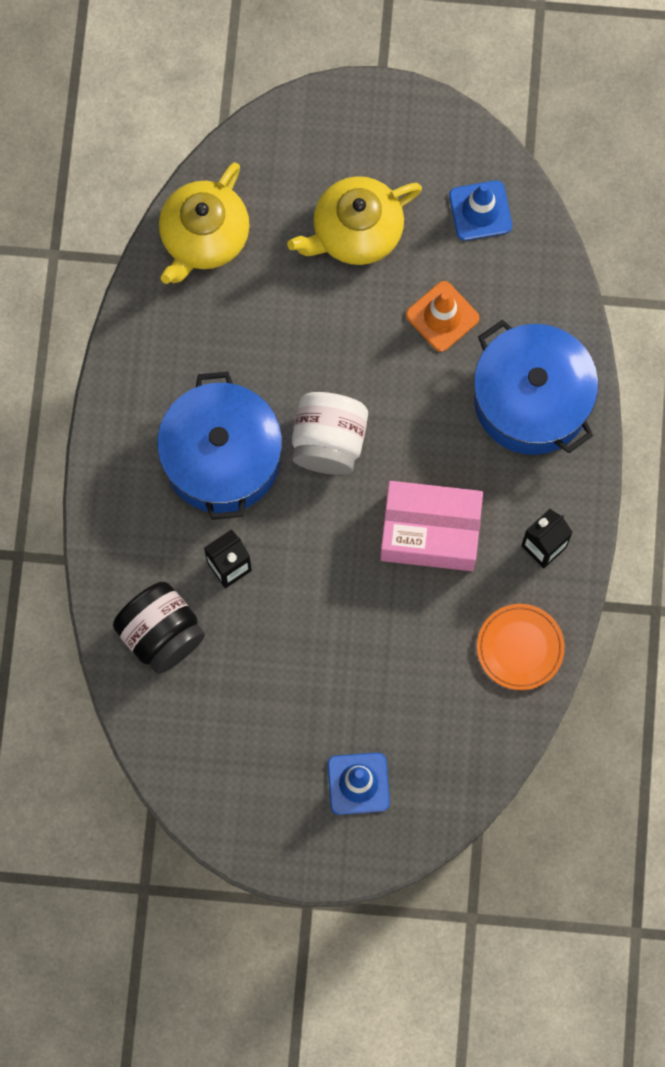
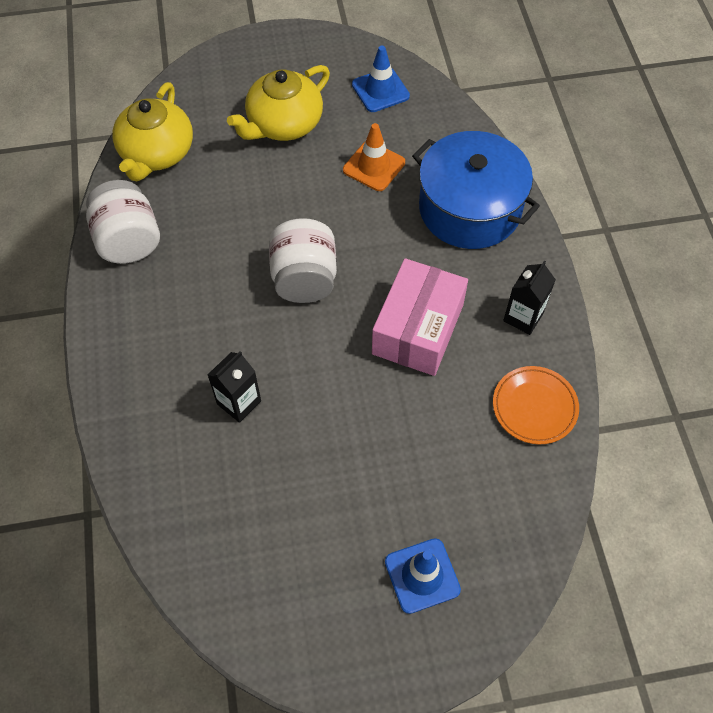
camera: 15 degrees left, 15 degrees down
(153, 347) = (129, 241): none -> white jar
(161, 634) = (186, 480): black jar -> none
(221, 458) = (210, 313): blue pot -> none
(430, 532) = (418, 329): pink box -> pink box turned 60 degrees counterclockwise

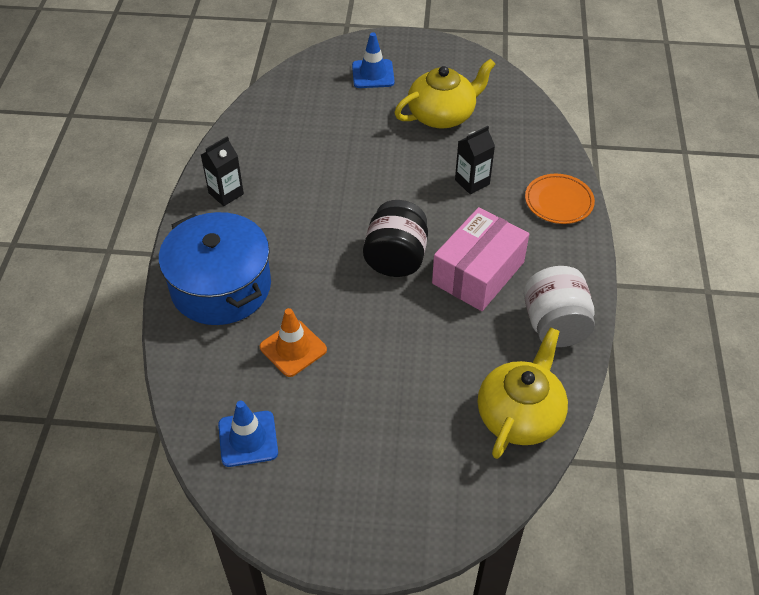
camera: 165 degrees left, 10 degrees down
(283, 124) = (372, 420): yellow teapot -> yellow teapot (442, 115)
(304, 279) = (396, 258): white jar -> black jar
(418, 329) = (314, 202): pink box -> pink box (478, 273)
(534, 407) = (253, 138): orange plate -> orange plate (558, 202)

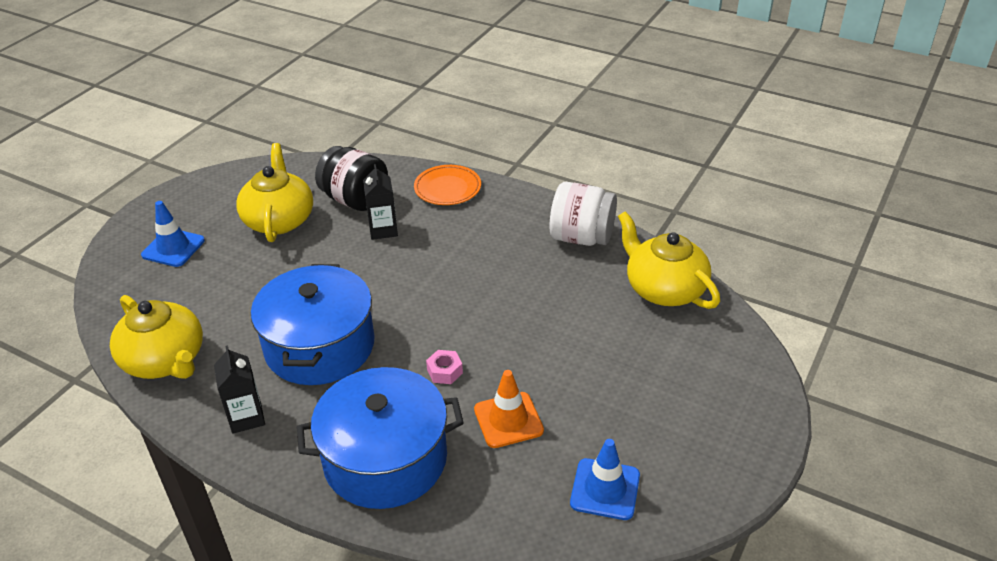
camera: 65 degrees left, 10 degrees down
(258, 127) = (165, 360): none -> yellow teapot
(314, 202) = (320, 346): none -> blue pot
(326, 288) = (445, 371): none -> pink nut
(396, 258) = (440, 309): black jar -> black jar (355, 200)
(478, 273) = (495, 262): pink box -> none

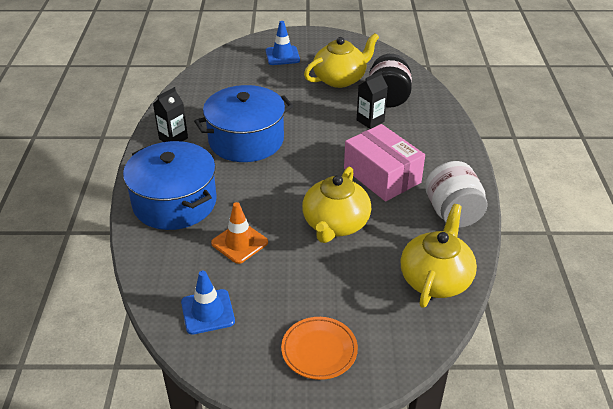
camera: 60 degrees right, 0 degrees up
(165, 360) = (195, 93): yellow teapot -> yellow teapot (335, 224)
(445, 371) = (262, 198): pink nut -> none
(447, 188) = (440, 130): orange plate -> orange plate (319, 350)
(485, 260) = (382, 175): none -> pink box

